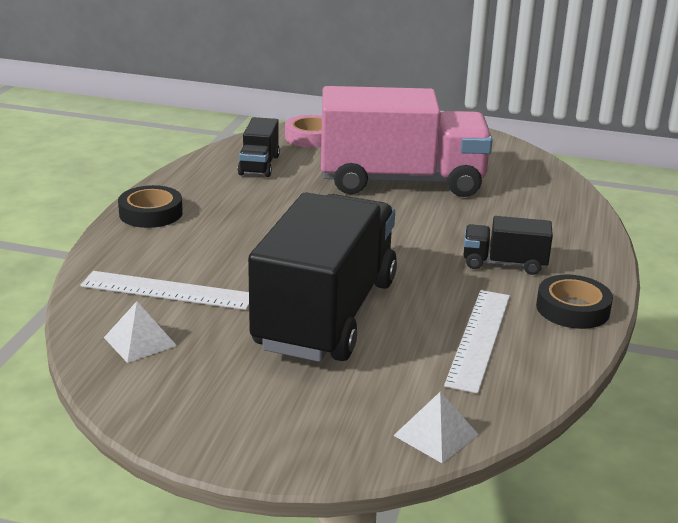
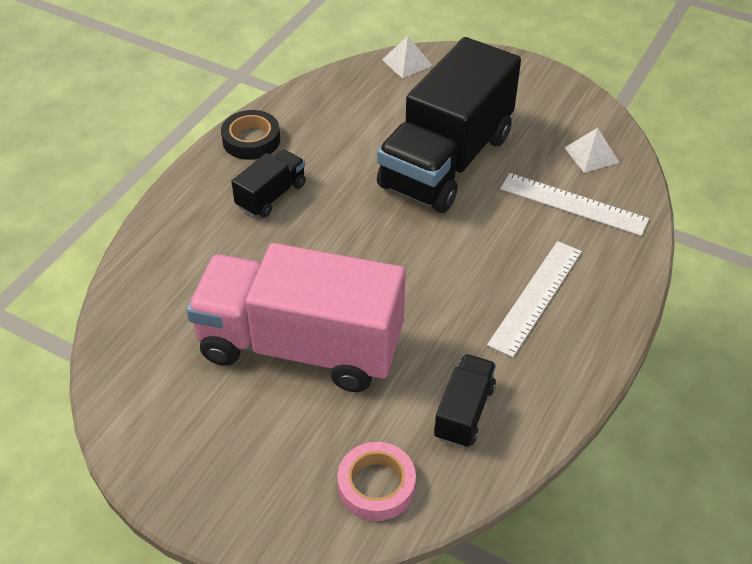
camera: 165 degrees left, 20 degrees up
(151, 213) = (596, 322): black tape -> none
(479, 338) = (341, 123): white ruler -> white ruler (536, 297)
(504, 264) = (271, 196): black truck -> black truck turned 75 degrees counterclockwise

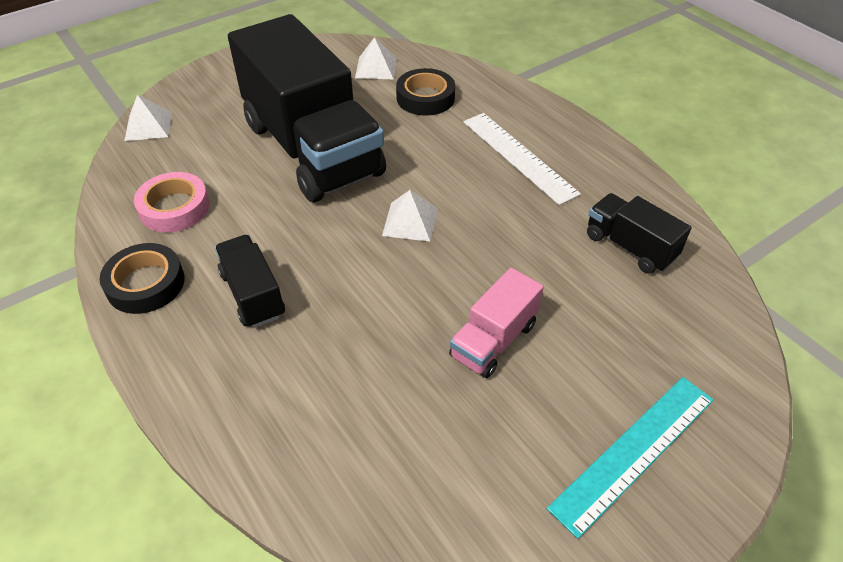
camera: 65 degrees left, 0 degrees up
(235, 463) = (634, 452): none -> turquoise ruler
(301, 346) = (493, 340): pink truck -> pink truck, size x0.44
(376, 485) = (696, 338): pink tape -> pink tape (174, 208)
(400, 252) = (410, 221): none -> white pyramid
(573, 204) = (425, 98): white ruler -> black tape

